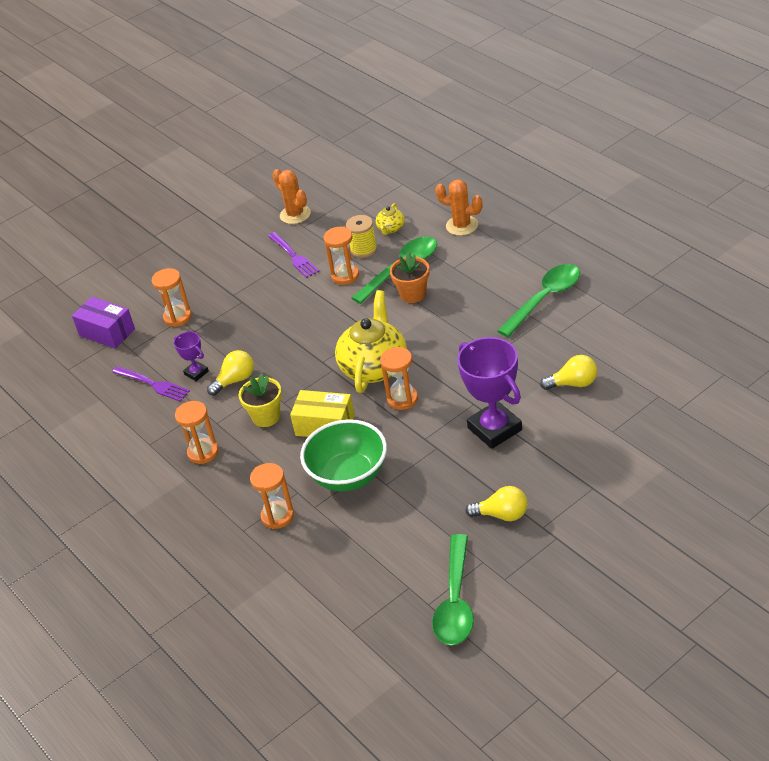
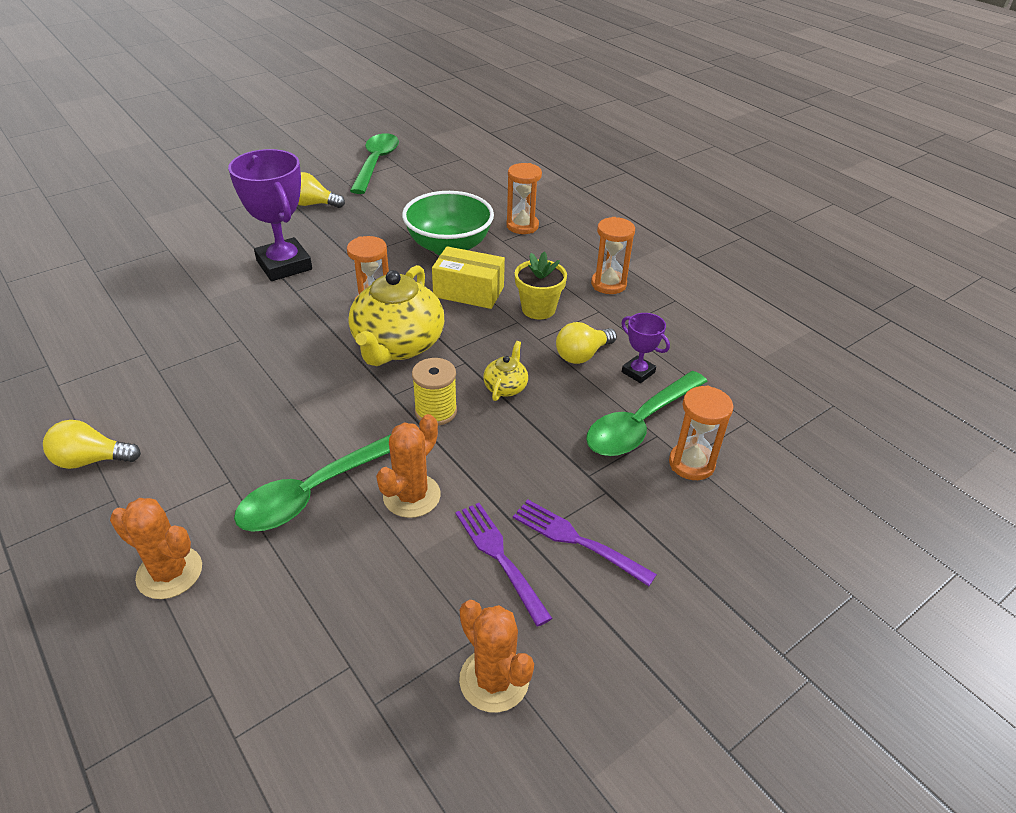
camera: 175 degrees right, 0 degrees up
(107, 332) = (801, 455): purple box -> none
(152, 384) = (696, 366): purple fork -> purple fork (578, 541)
(345, 276) = (411, 496): orange hourglass -> orange cactus
(363, 249) = (368, 549): yellow spool -> yellow spool (436, 411)
(391, 228) = (304, 593): yellow teapot -> yellow teapot (505, 387)
(413, 294) = (312, 442): orange flower pot -> none
(545, 299) = (128, 402): green spoon -> green spoon (640, 424)
(573, 383) = (172, 295): yellow light bulb -> yellow light bulb (91, 460)

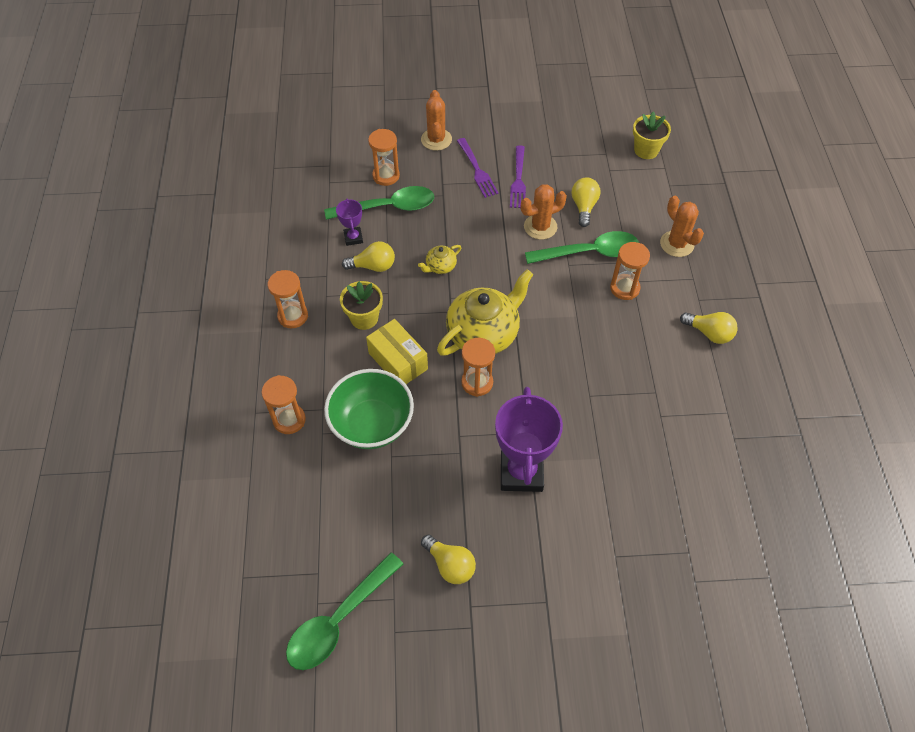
camera: 145 degrees left, 15 degrees up
(238, 466) = (624, 288): none -> orange hourglass
(291, 764) = (646, 150): none -> yellow flower pot
(361, 562) = (584, 207): none -> yellow light bulb
(436, 411) = (494, 270): yellow spool -> none
(494, 679) = (554, 140): orange cactus -> orange cactus (436, 139)

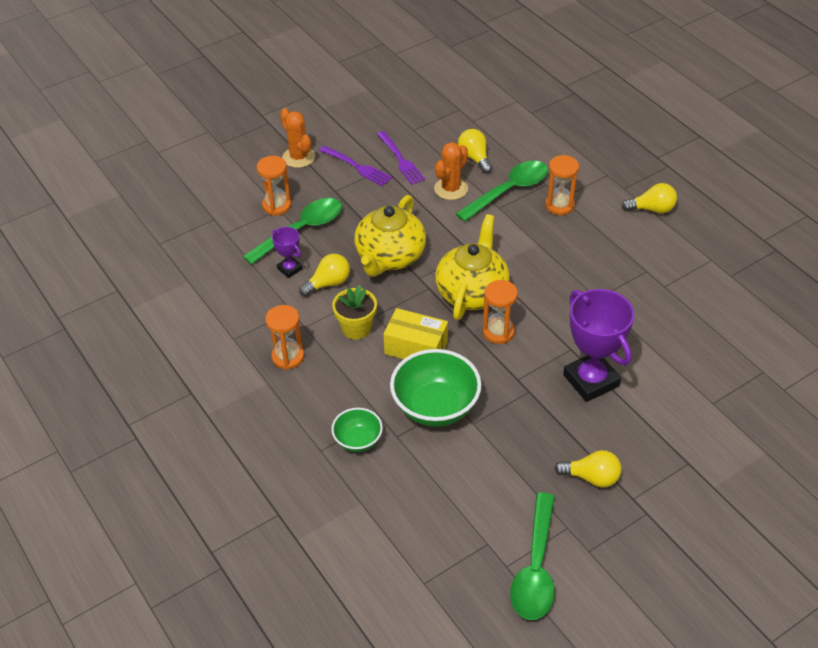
camera: 30 degrees left, 10 degrees down
(289, 420) = (358, 440): orange hourglass -> green bowl
(440, 266) = (390, 257): yellow teapot -> yellow teapot, size x2.21
(646, 150) = (490, 93): yellow flower pot -> none
(676, 244) = (573, 154): orange cactus -> none

